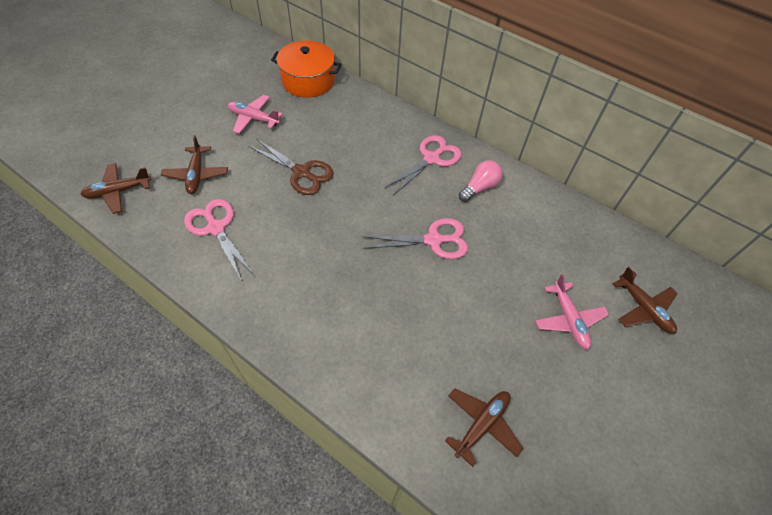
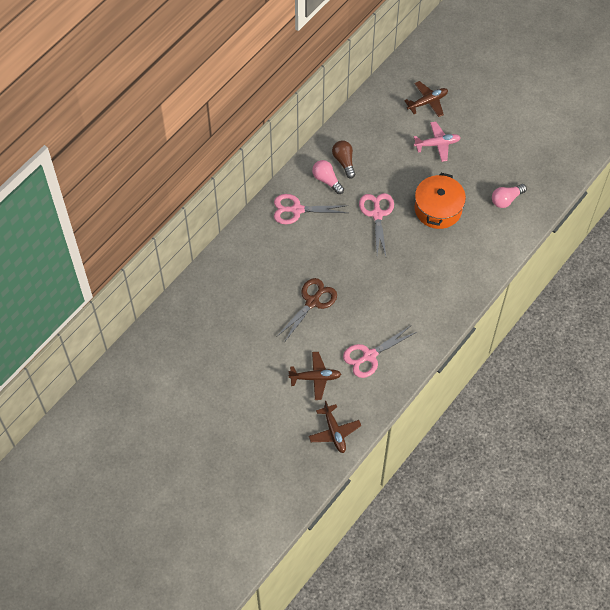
camera: 85 degrees left, 5 degrees up
(254, 118) = (248, 343): pink plane -> none
(308, 81) = (197, 302): orange pot -> orange pot (438, 209)
(432, 158) = (296, 210): pink scissors -> pink scissors turned 45 degrees counterclockwise
(481, 425) = (506, 199): brown plane -> pink light bulb
(512, 205) = (344, 162): none -> brown light bulb

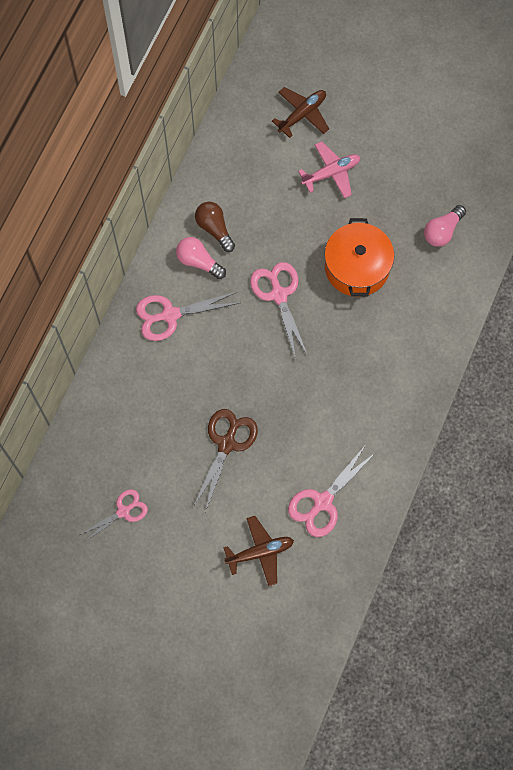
camera: 15 degrees left, 10 degrees up
(227, 328) = (123, 511): none -> pink scissors
(334, 432) = (305, 623): brown plane -> none

